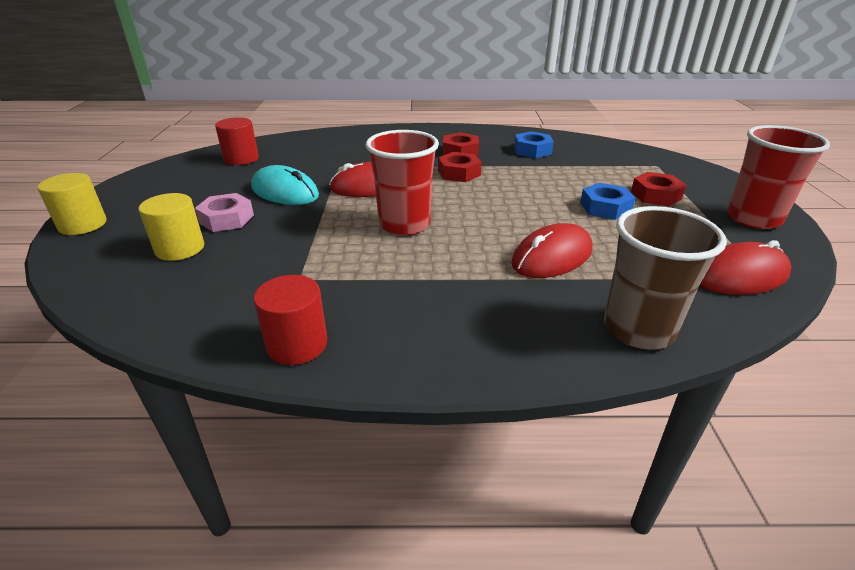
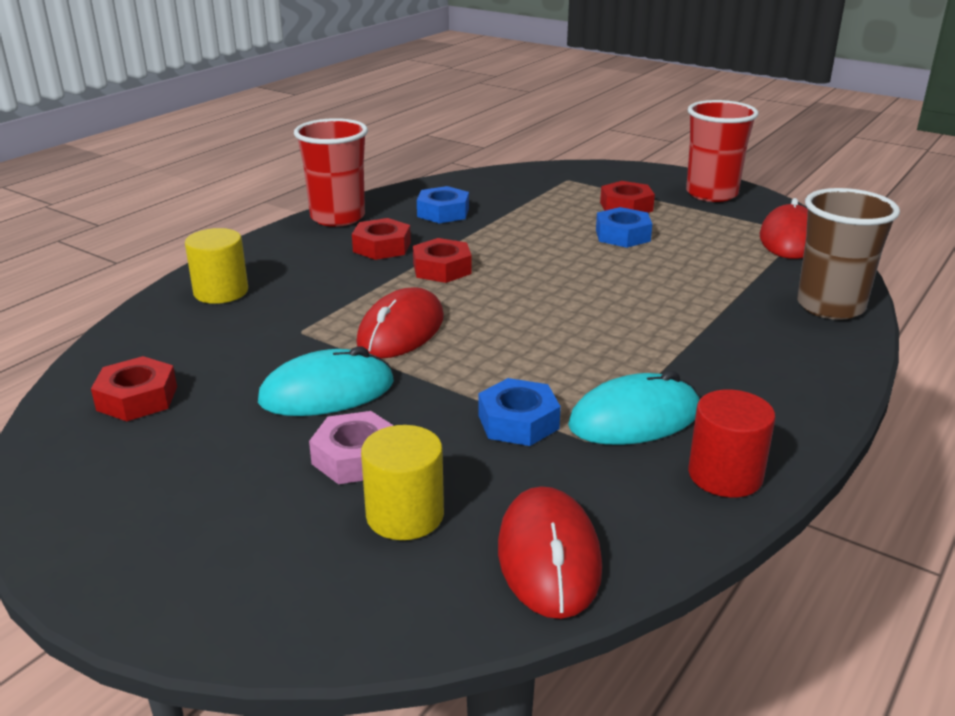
camera: 55 degrees left, 5 degrees down
(83, 225) = (186, 605): yellow cylinder -> yellow cylinder (221, 292)
(241, 159) = (137, 398): red cylinder -> red nut
(301, 249) = (518, 422): none -> blue nut
(342, 287) = (634, 418): none -> turquoise mouse
(404, 225) = (533, 341): red cup -> red cup (337, 217)
(552, 256) = (686, 294): red mouse -> red mouse (549, 557)

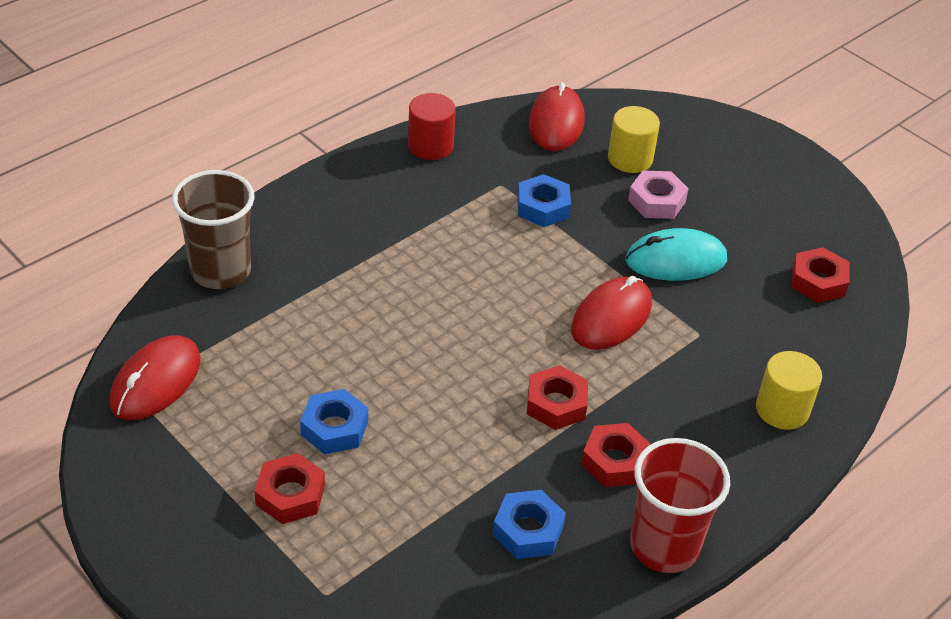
camera: 170 degrees left, 15 degrees up
(634, 418) = (462, 194): turquoise mouse -> none
(711, 194) = (157, 505): red cup -> none

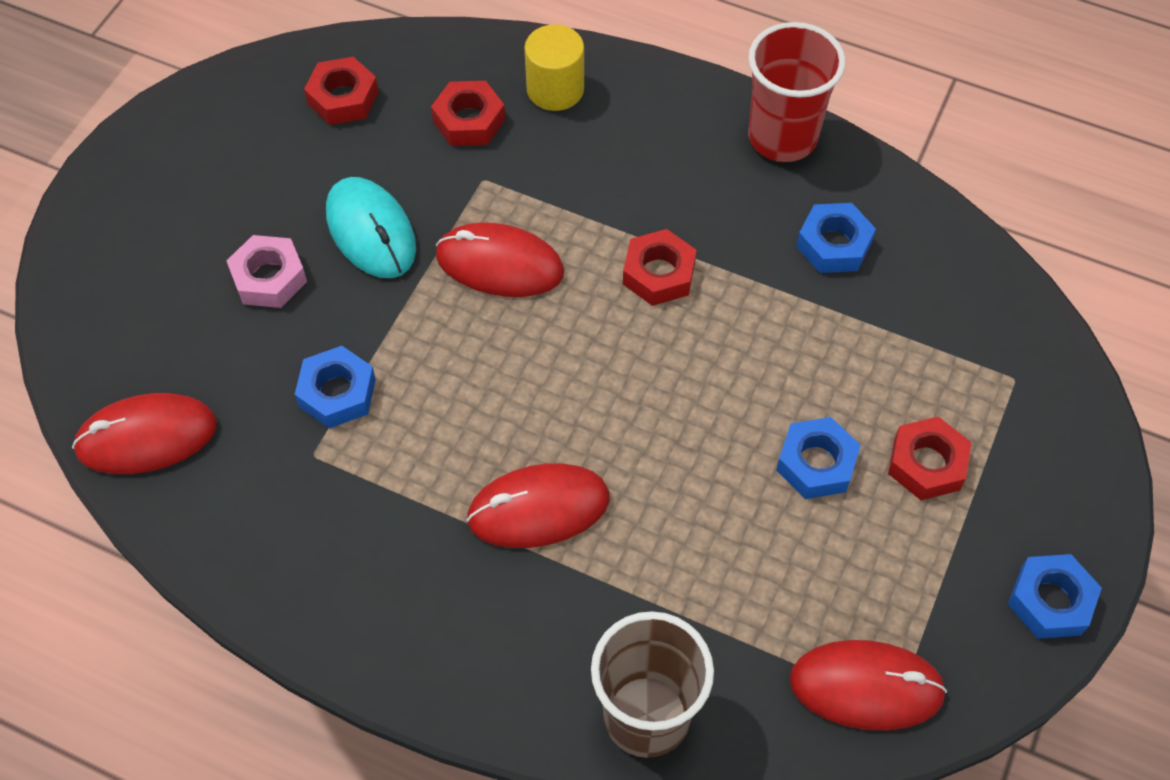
camera: 110 degrees left, 15 degrees up
(133, 515) = (1050, 601): none -> blue nut
(396, 271) = (538, 508): none -> red mouse
(430, 146) = (265, 572): red cylinder -> none
(614, 461) = (705, 202): red nut -> red nut (469, 120)
(630, 158) = (193, 329): yellow cylinder -> none

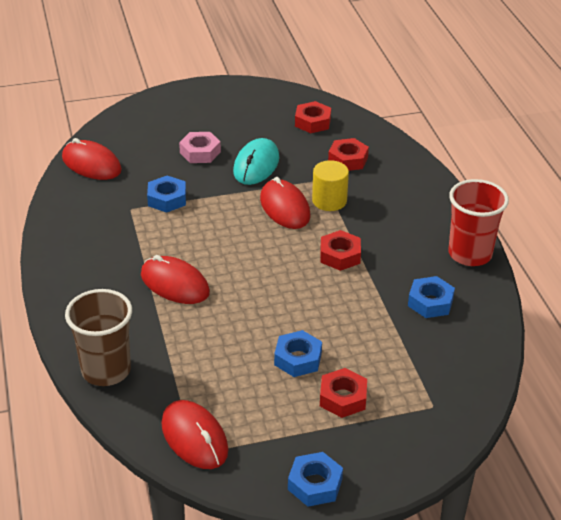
camera: 50 degrees right, 20 degrees down
(555, 89) = (398, 174): yellow cylinder -> yellow cylinder (329, 201)

